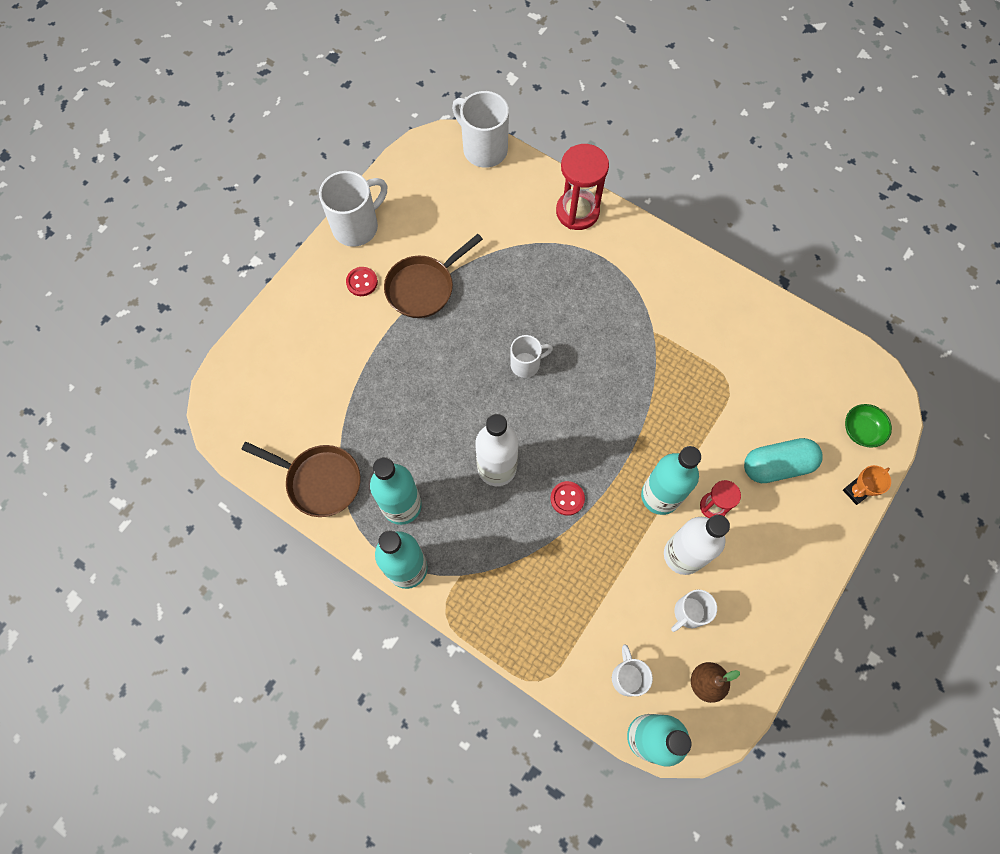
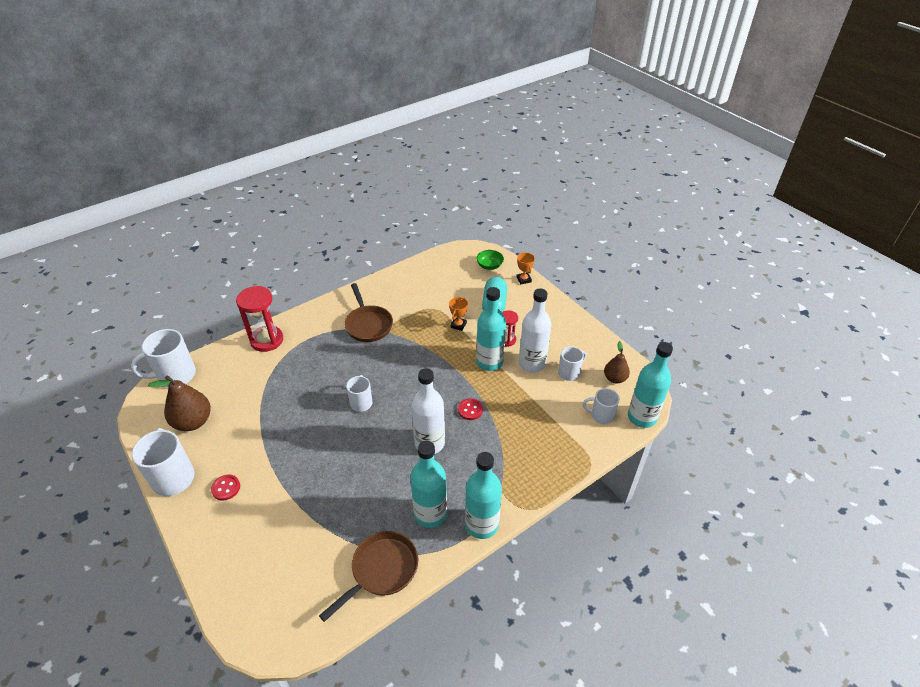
camera: 70 degrees left, 25 degrees down
(423, 287) = (260, 446): brown pan -> brown pan (368, 324)
(430, 203) = (193, 422): none -> brown pear
(688, 613) = (569, 373): white mug -> white mug turned 105 degrees counterclockwise
(711, 430) = (458, 325): none -> orange trophy

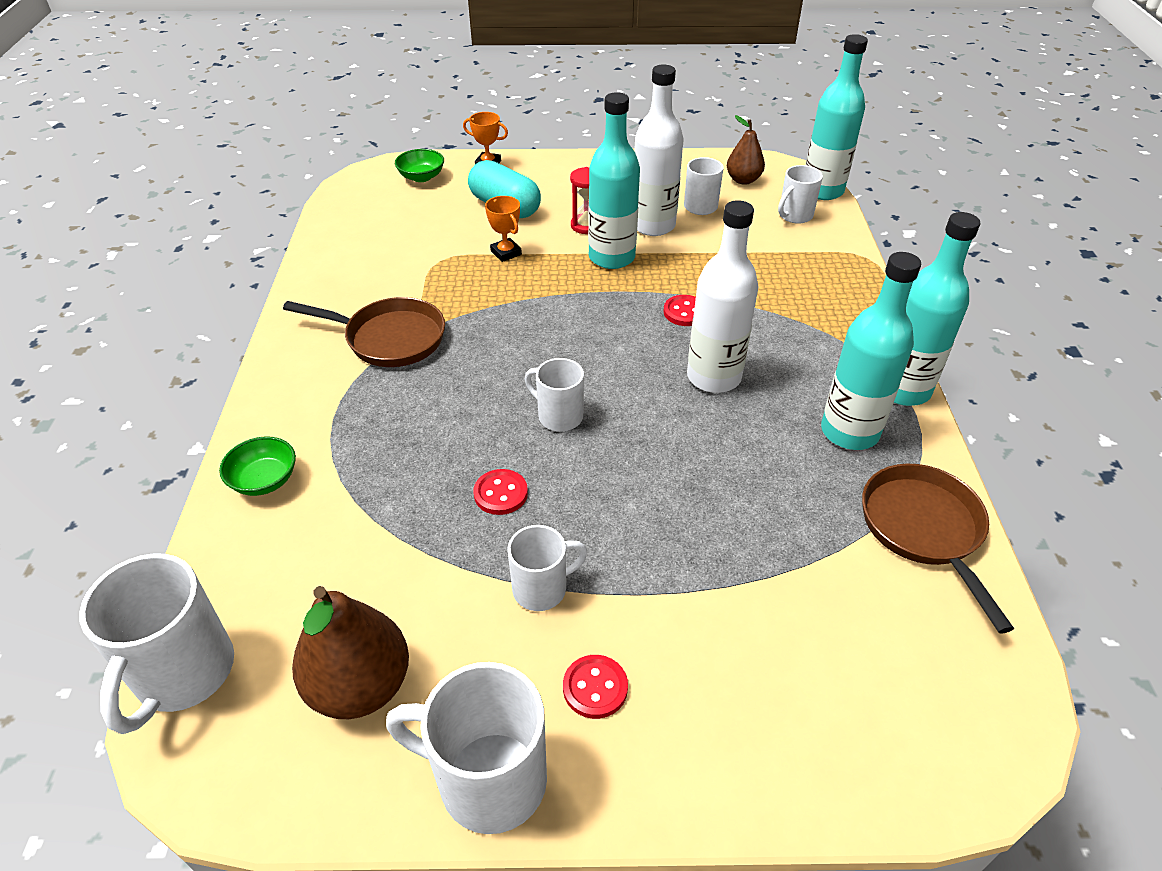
camera: 55 degrees left, 0 degrees up
(263, 448) = (542, 588): none -> white mug
(267, 340) = (264, 480): red hourglass -> green bowl
(304, 409) = (500, 493): none -> red button

